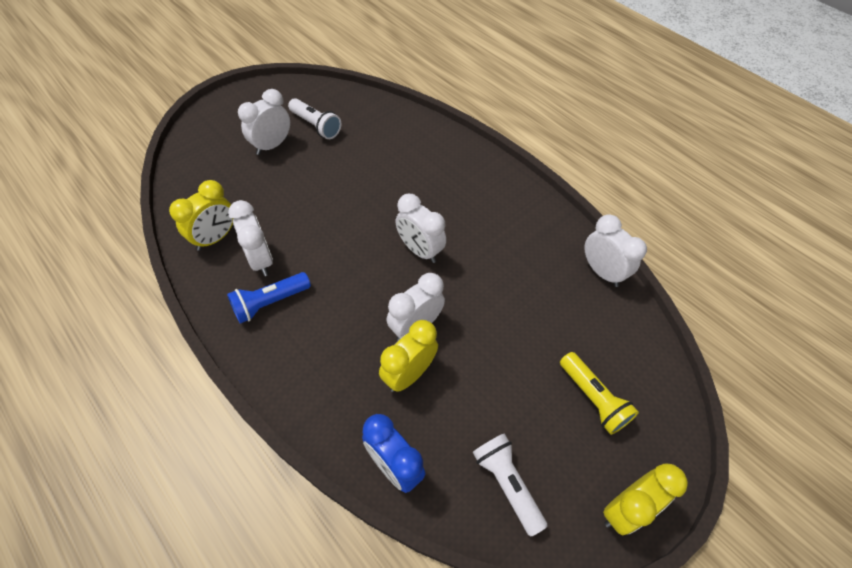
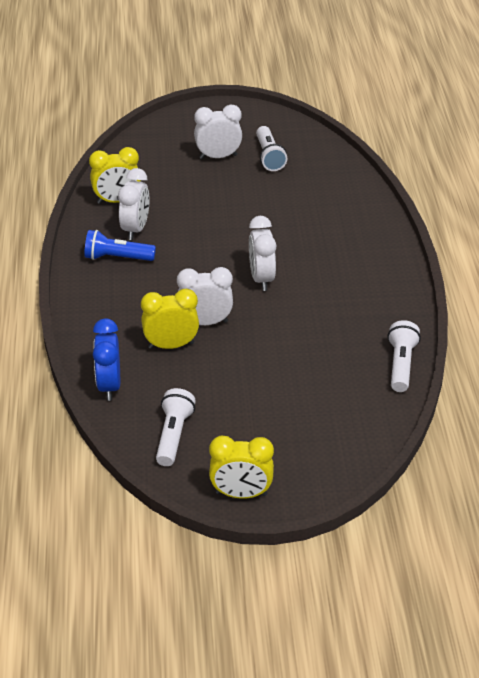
camera: 40 degrees right, 15 degrees down
(593, 398) = (292, 430): yellow flashlight -> none
(601, 272) = (401, 365): white clock -> white flashlight

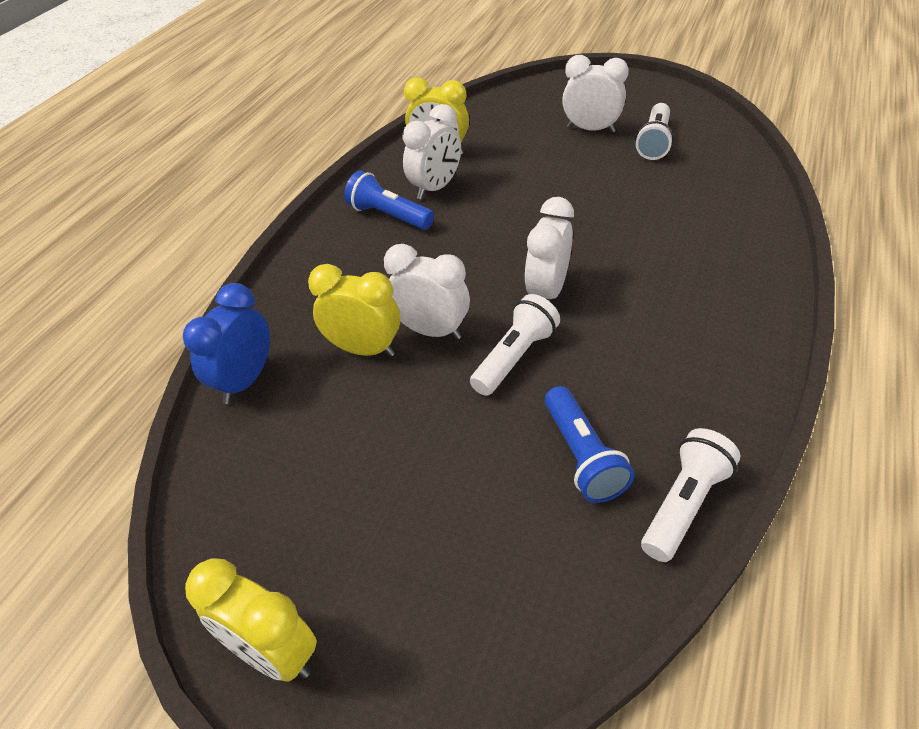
camera: 30 degrees right, 5 degrees up
(173, 435) = (260, 494): white flashlight -> white flashlight (514, 357)
(337, 360) = (582, 456): none -> blue flashlight

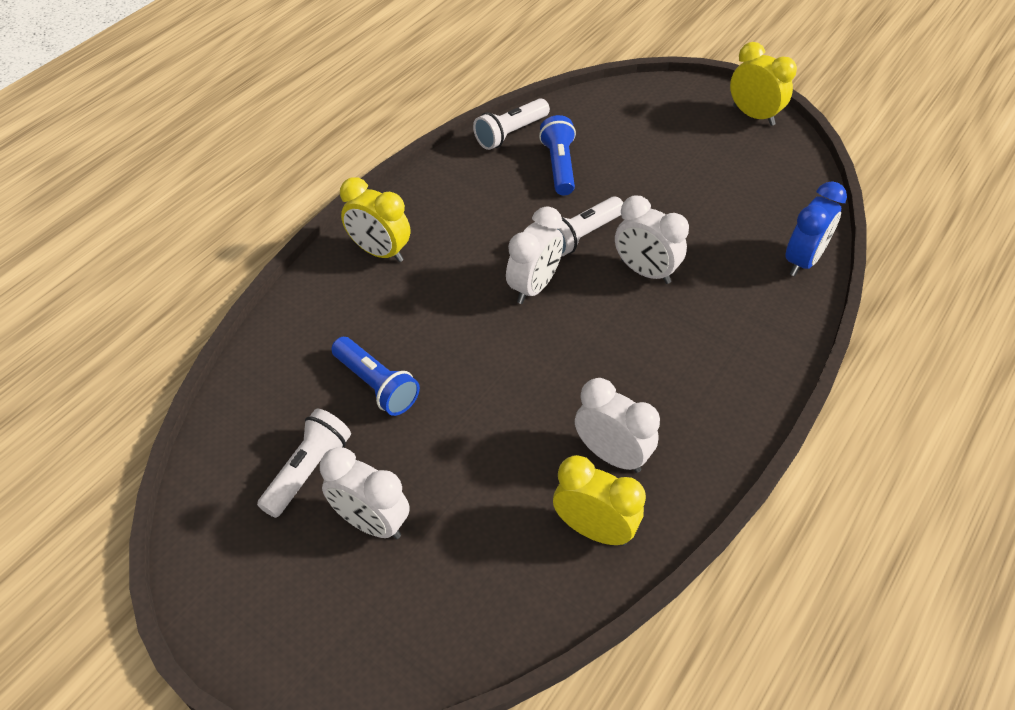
camera: 170 degrees left, 5 degrees up
(364, 349) = (704, 267): yellow clock -> yellow clock (380, 252)
(388, 216) = (673, 420): blue flashlight -> blue flashlight (376, 385)
(435, 188) = (612, 455): white clock -> white clock turned 75 degrees clockwise

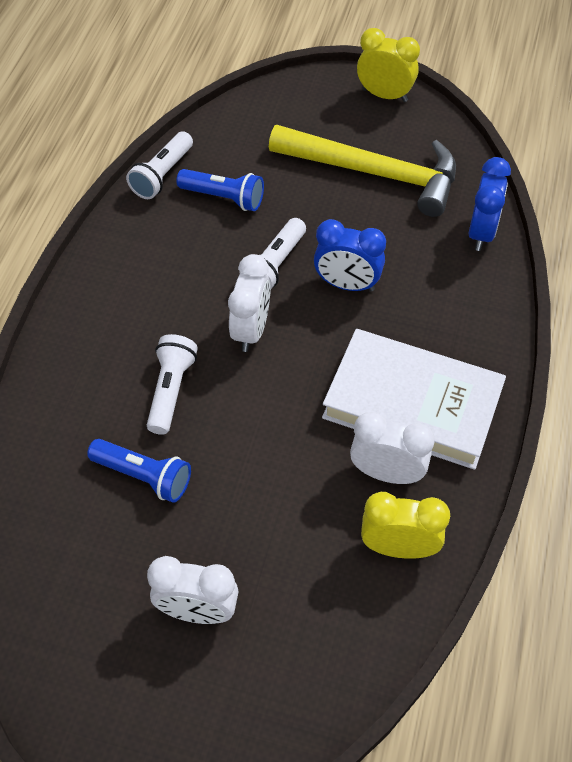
camera: 20 degrees left, 5 degrees up
(308, 470) = (115, 582): white flashlight -> white flashlight (171, 390)
(380, 252) = (86, 338): yellow clock -> none
(559, 166) = (224, 198): blue flashlight -> blue flashlight turned 135 degrees clockwise
(645, 271) = (347, 284): white clock -> blue clock
(665, 398) = (412, 404): none -> white book
(714, 180) = (374, 173): none -> yellow hammer

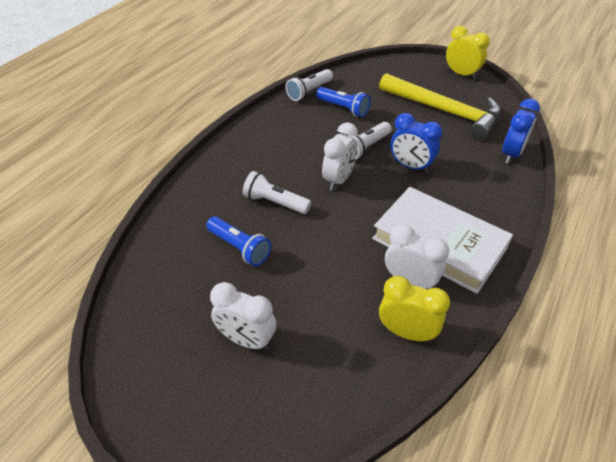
camera: 15 degrees right, 10 degrees down
(171, 390) = (275, 203): white flashlight -> white flashlight turned 90 degrees counterclockwise

